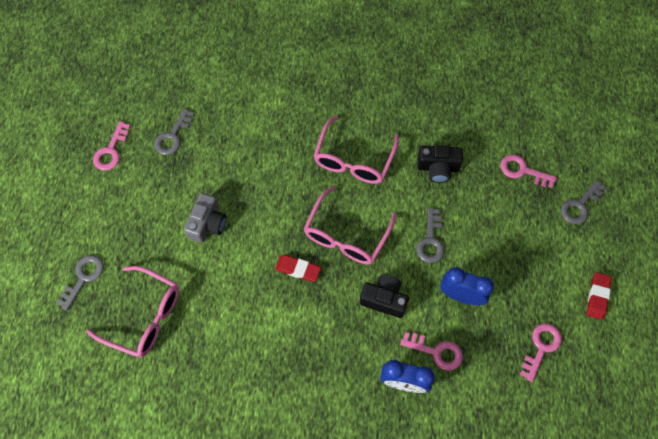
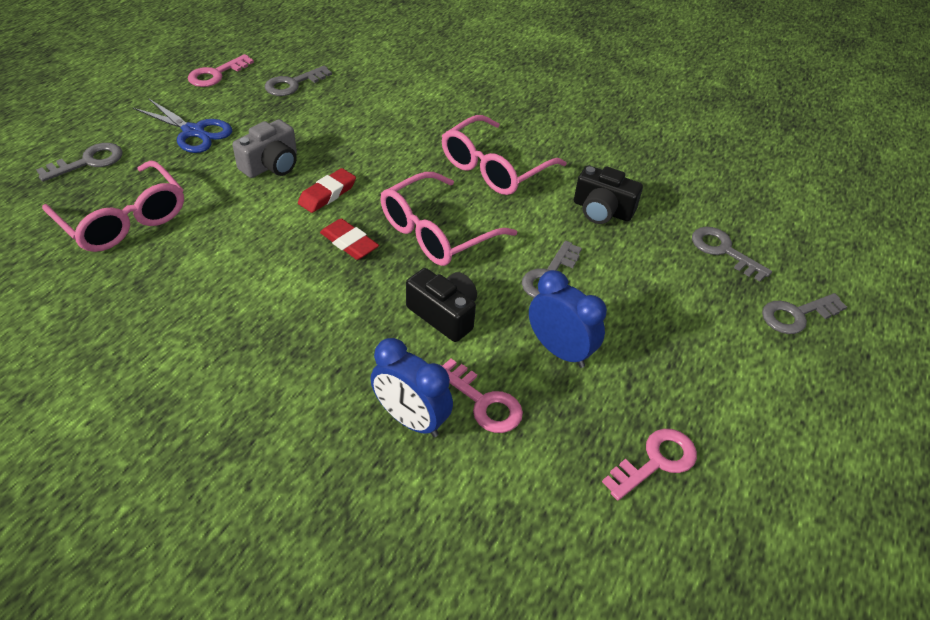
camera: 20 degrees right, 20 degrees down
(135, 216) = (193, 132): none -> blue scissors
(523, 171) = (723, 251): pink key -> grey key
(597, 297) = (781, 432): red eraser -> red eraser (327, 194)

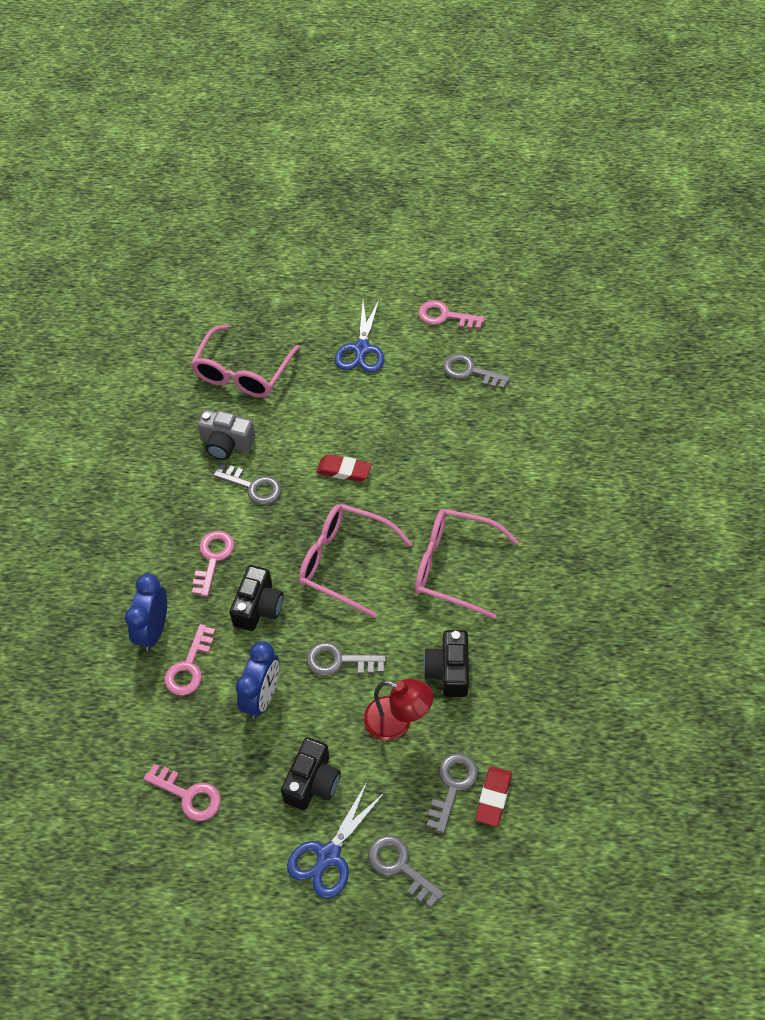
camera: 70 degrees right, 10 degrees up
(88, 162) = (287, 314): grey key -> grey key (253, 486)
(271, 165) = (355, 417): grey camera -> grey camera (226, 443)
(349, 243) = (298, 512): red eraser -> red eraser (493, 798)
(352, 330) = (213, 558): none -> pink key
(640, 261) = (397, 722): none -> red lamp
(681, 346) = (312, 782): none -> black camera
(770, 363) = (328, 855): none -> blue scissors

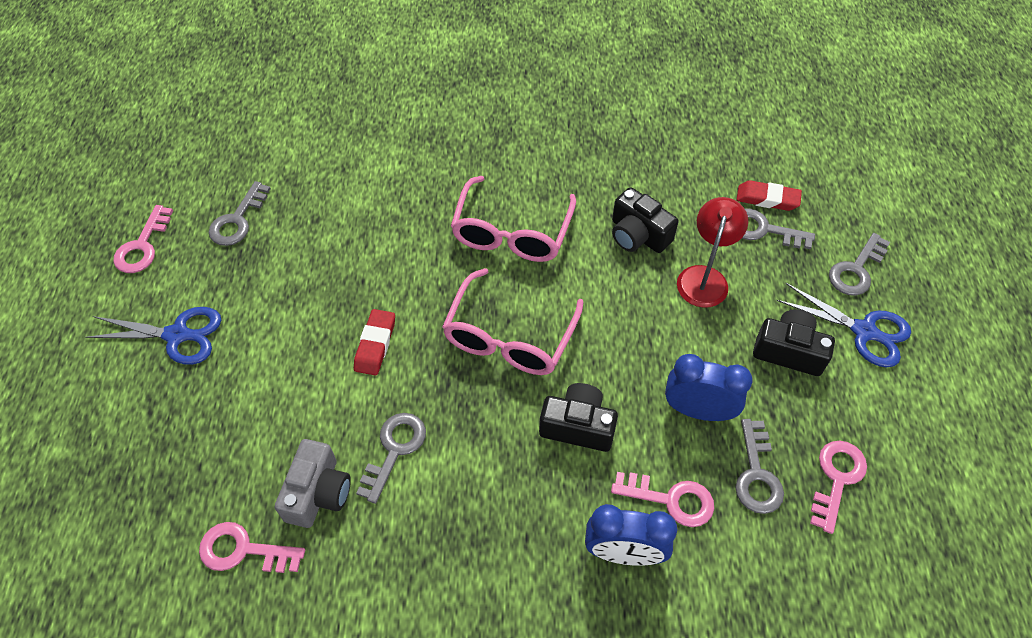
camera: 95 degrees left, 0 degrees up
(213, 558) = (509, 489): pink key -> pink key (244, 550)
(243, 372) = (189, 483): pink glasses -> none
(339, 661) = (640, 334): grey key -> grey key (756, 474)
(449, 670) = (638, 235): black camera -> black camera turned 45 degrees clockwise

